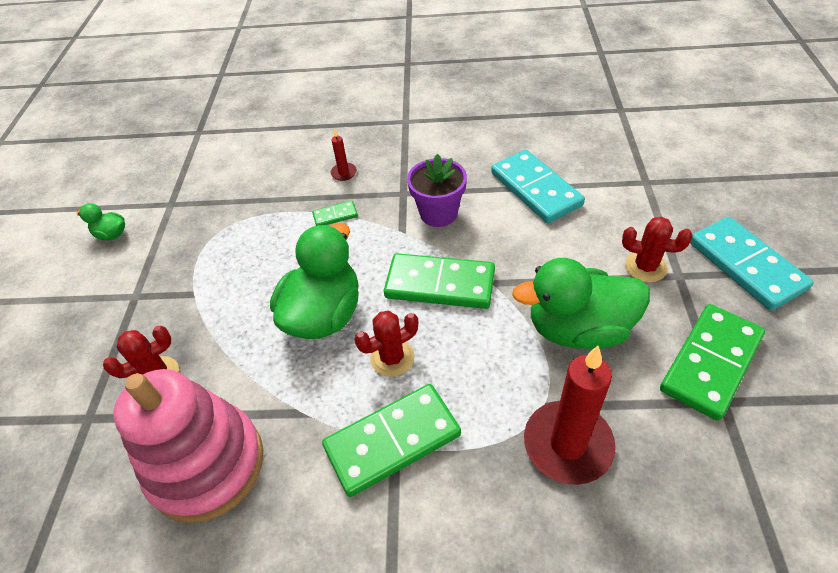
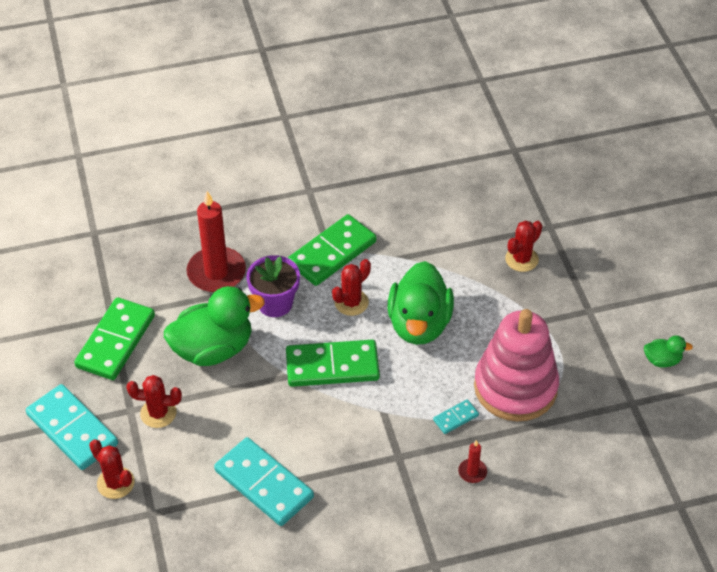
camera: 160 degrees right, 0 degrees up
(207, 464) = (448, 218): pink stacking toy -> pink stacking toy (515, 387)
(335, 215) = (456, 418): green domino -> turquoise domino
(438, 213) = (354, 438): purple flower pot -> purple flower pot (275, 303)
(686, 209) = (115, 483): none -> red cactus

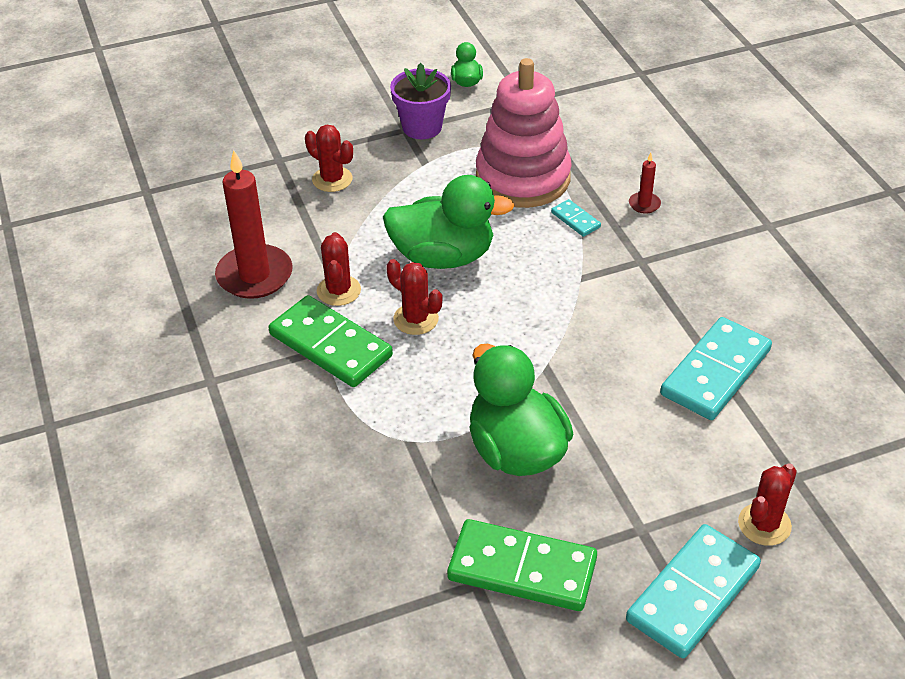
camera: 95 degrees left, 5 degrees down
(158, 413) = (638, 495): red cactus -> red cactus (338, 291)
(216, 272) = (375, 466): red candle -> red candle (254, 275)
(275, 303) = (426, 394): purple flower pot -> purple flower pot (422, 127)
(332, 366) = (522, 328): green domino -> none

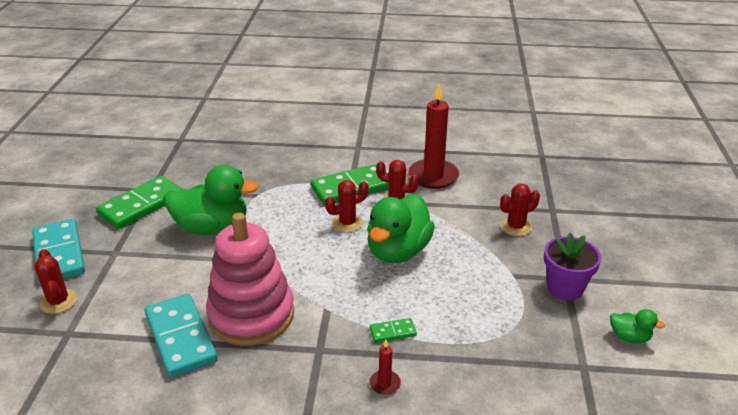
camera: 115 degrees right, 10 degrees down
(523, 178) = (465, 322): pink stacking toy -> pink stacking toy (251, 315)
(575, 220) = (393, 332): turquoise domino -> green domino

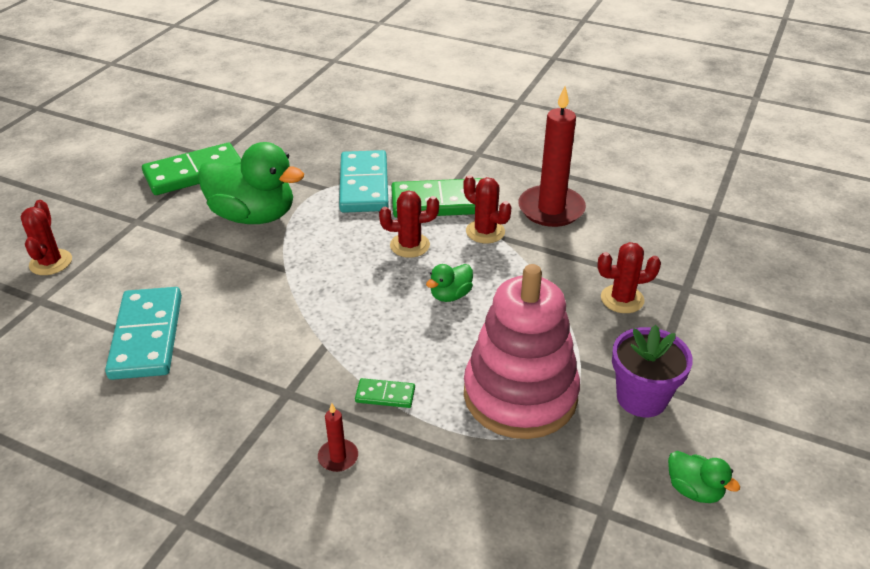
camera: 20 degrees right, 5 degrees up
(59, 254) = (81, 210): turquoise domino -> turquoise domino (364, 185)
(251, 315) = (236, 330): pink stacking toy -> pink stacking toy (520, 395)
(398, 251) = (450, 295): green duck -> green duck, size x0.45

